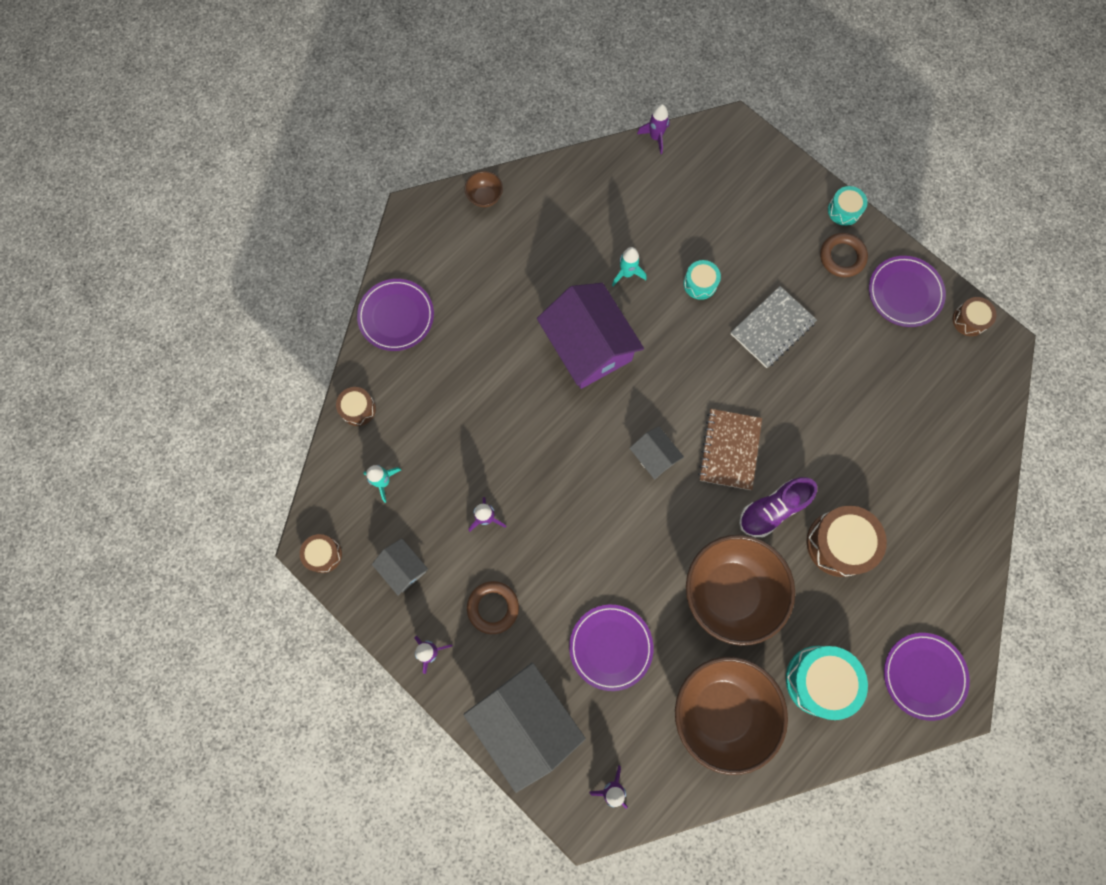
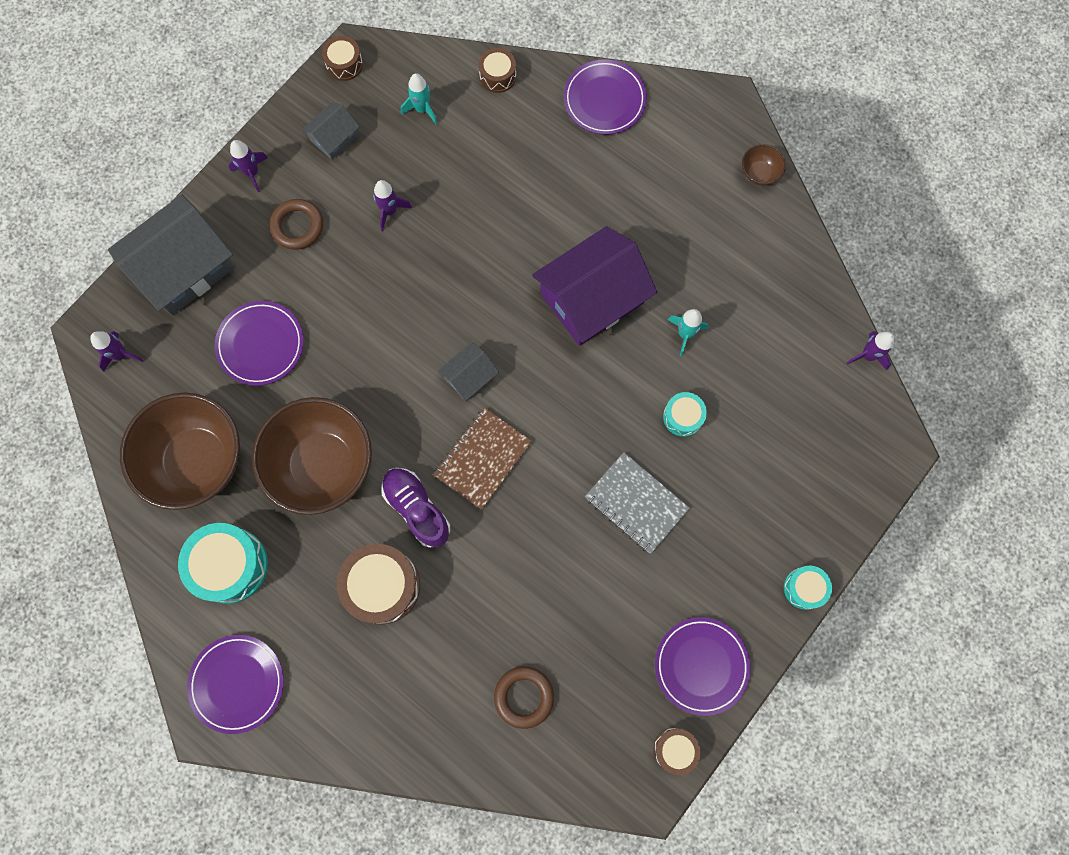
camera: 85 degrees right, 0 degrees up
(729, 450) = (483, 459): brown notebook -> brown notebook turned 60 degrees counterclockwise
(842, 257) = (739, 586): brown ring -> brown ring (524, 697)

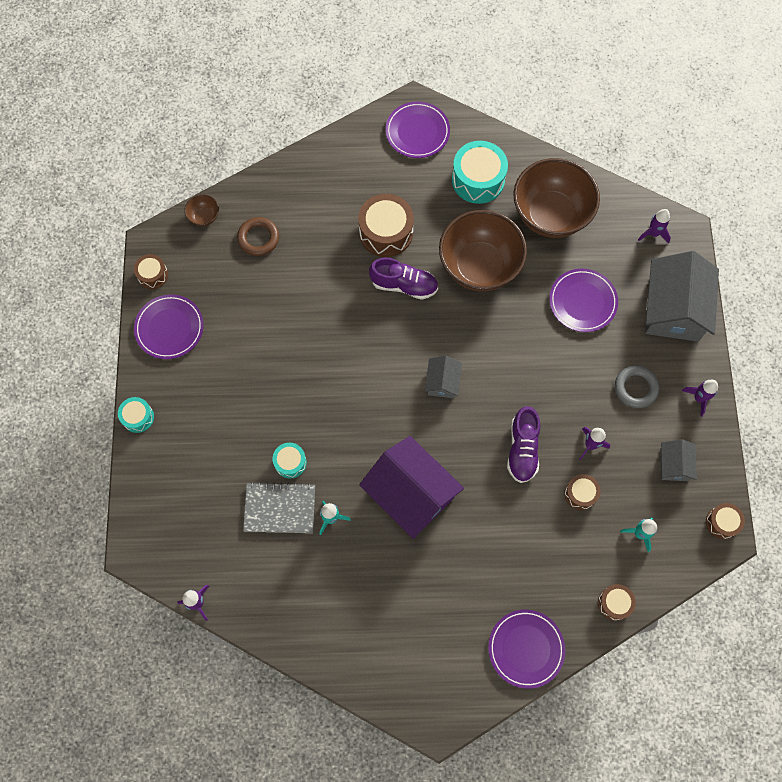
camera: 140 degrees right, 5 degrees down
(297, 226) = (635, 388): brown ring -> grey ring
(440, 179) = (580, 494): none -> brown drum
(454, 256) = (522, 449): none -> purple shoe
(483, 459) = (391, 341): brown notebook -> none
(592, 298) = (411, 493): purple house -> purple house turned 60 degrees counterclockwise
(636, 503) = (278, 388): grey notebook -> grey notebook (280, 508)
(759, 173) = (371, 682): brown bowl -> brown bowl (204, 217)

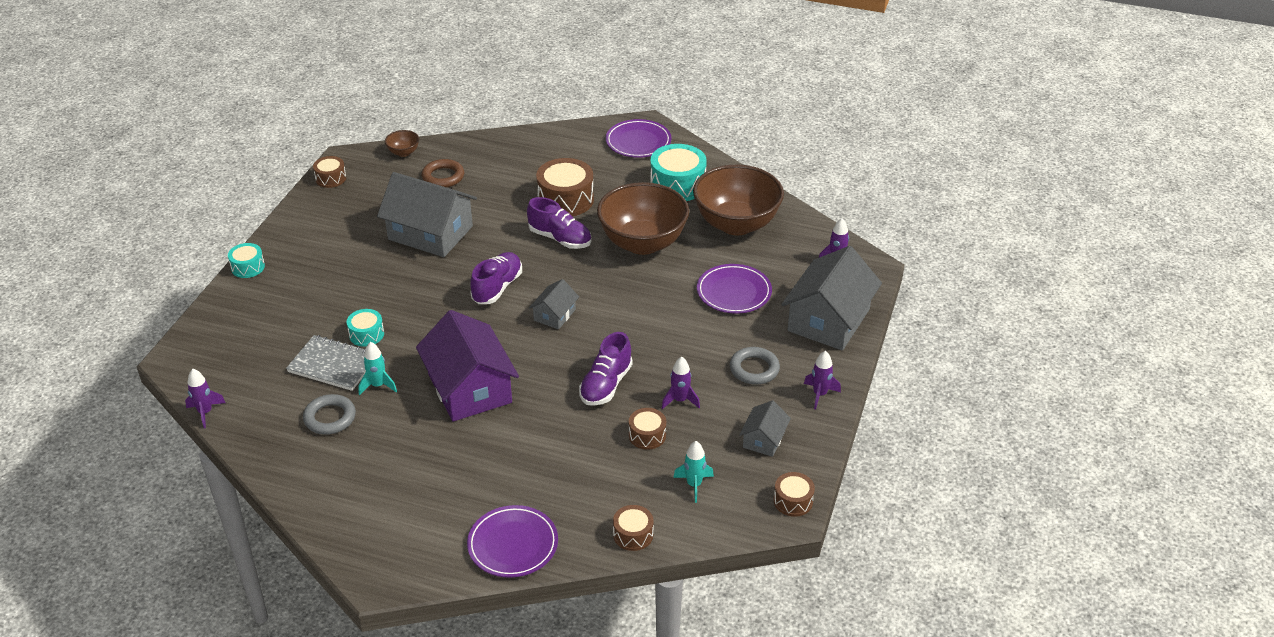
camera: 20 degrees right, 30 degrees down
(169, 328) = (320, 216): purple plate -> none
(283, 317) = (430, 233): none -> grey house
(309, 570) = (330, 418): none -> grey ring
(377, 366) = (497, 287): none -> purple shoe

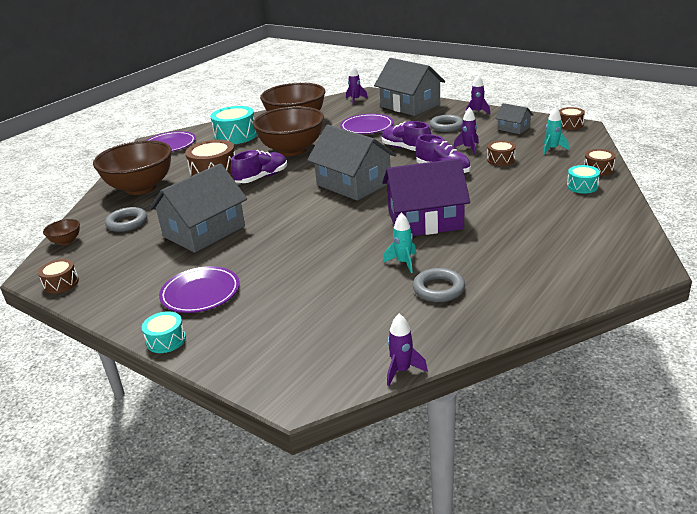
camera: 70 degrees left, 10 degrees down
(333, 365) = (362, 286): grey notebook -> none
(366, 334) = (328, 267): turquoise drum -> turquoise drum (582, 186)
(443, 177) = (127, 223): brown ring -> grey ring
(497, 287) = (304, 204): purple shoe -> purple shoe (406, 148)
(513, 544) = (608, 210): purple plate -> purple plate (200, 293)
(521, 159) = (141, 188): none -> brown bowl
(554, 315) = (353, 184): grey house -> grey house, size x2.05

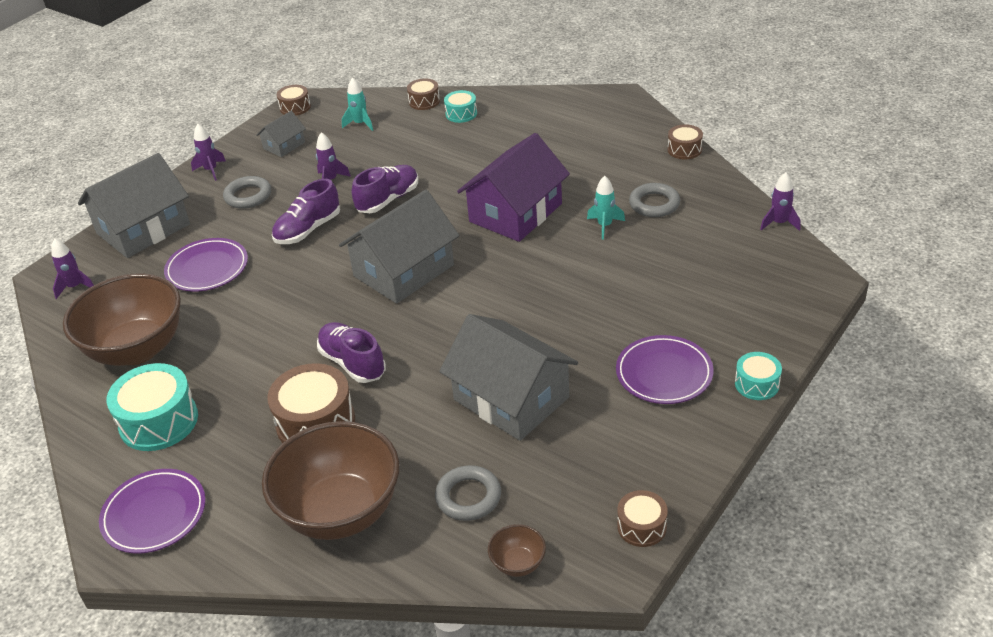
camera: 90 degrees left, 10 degrees up
(292, 150) = (260, 341): brown bowl -> none
(425, 220) = (515, 212): purple house -> purple house turned 45 degrees clockwise
(501, 160) = (375, 158): brown drum -> brown drum (684, 149)

